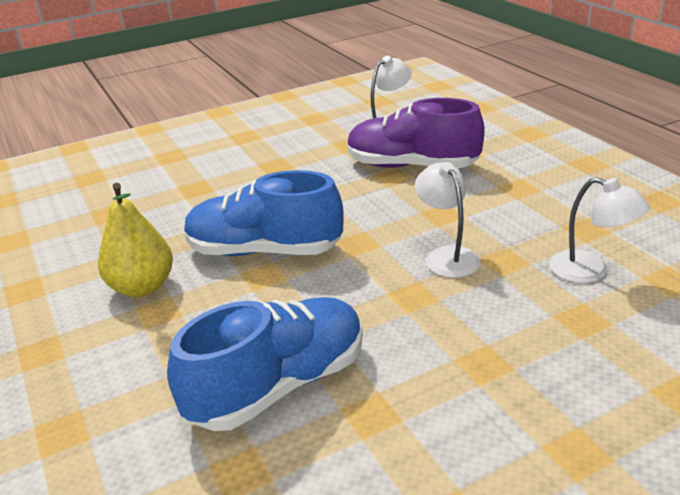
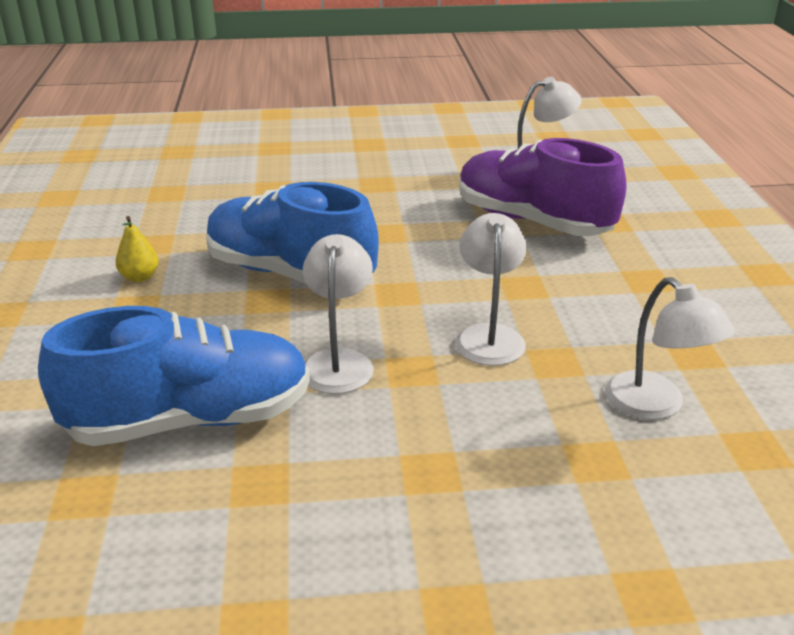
camera: 20 degrees right, 0 degrees up
(142, 287) = (140, 277): yellow pear -> yellow pear, size x0.50
(355, 306) = (338, 361): none -> white lamp

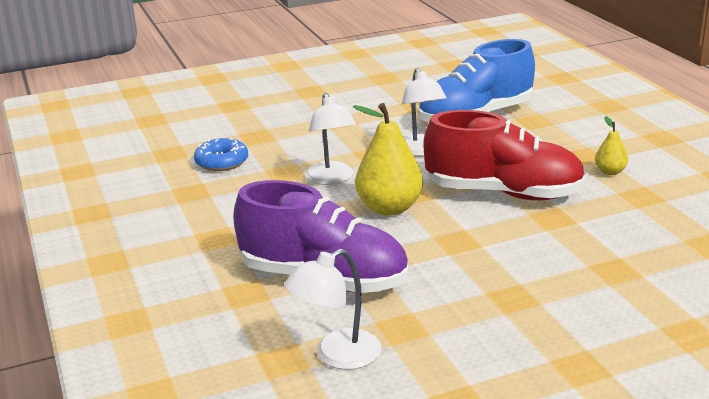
camera: 165 degrees right, 5 degrees down
(290, 273) = (503, 193): blue shoe -> red shoe
(434, 279) = (389, 208): none -> yellow pear
(655, 405) = (222, 162): white lamp -> blue donut

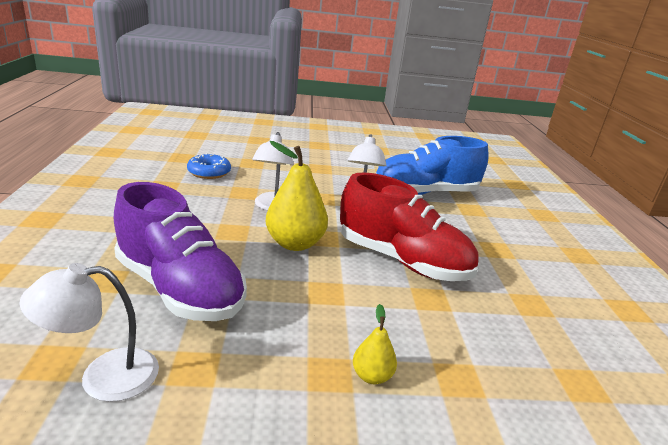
camera: 15 degrees right, 0 degrees up
(610, 172) = (513, 271): yellow pear -> yellow pear (372, 376)

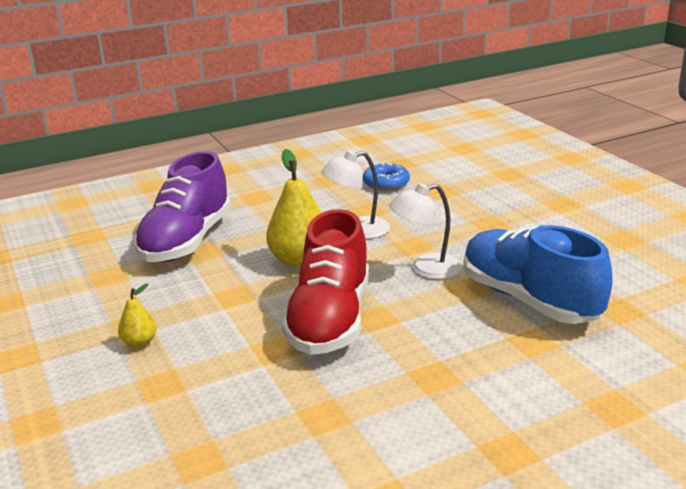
camera: 70 degrees right, 0 degrees up
(103, 376) = (84, 254): white lamp -> none

